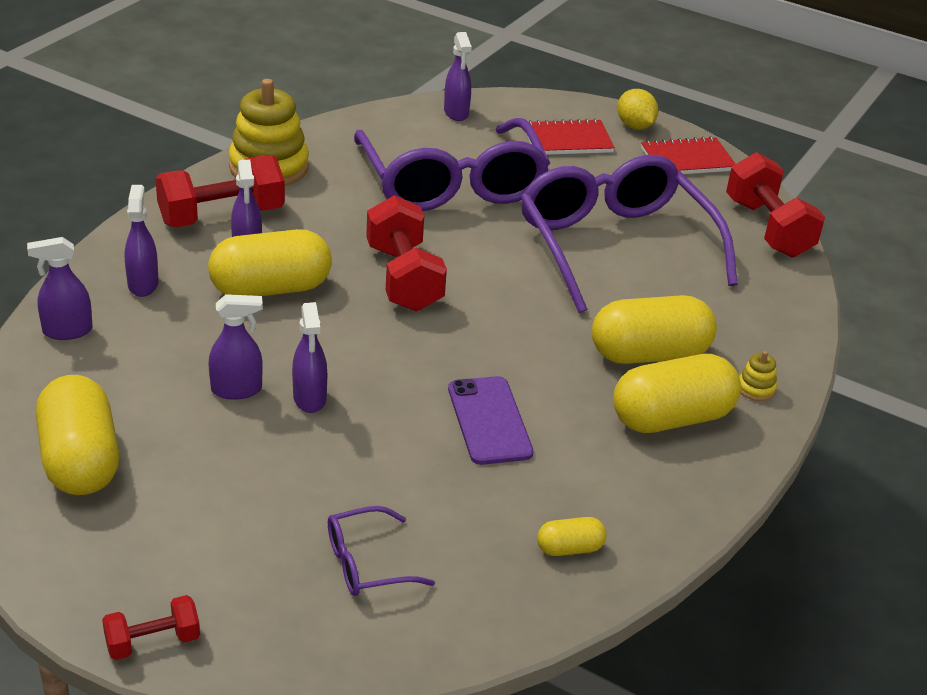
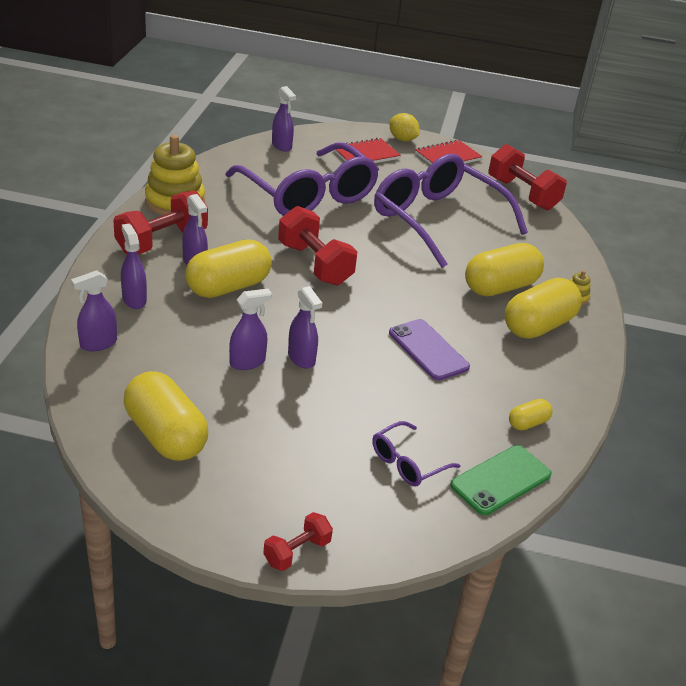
camera: 20 degrees left, 0 degrees up
(481, 616) = (501, 480): none -> green phone

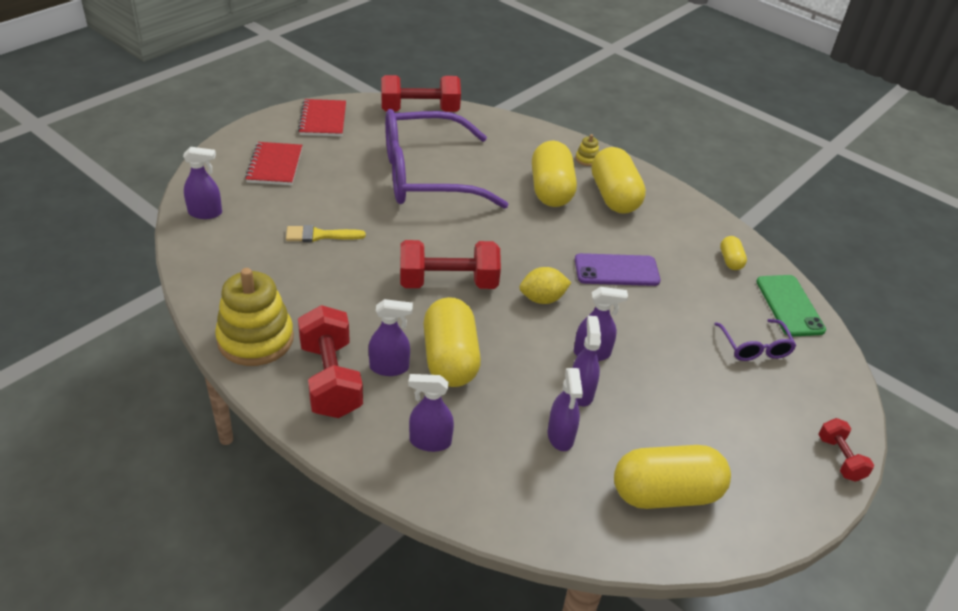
camera: 60 degrees left, 5 degrees up
(98, 344) = (494, 499): purple spray bottle -> purple spray bottle (560, 436)
(308, 194) = (319, 235): purple glasses -> yellow brush
(402, 139) = (266, 130): yellow lemon -> yellow lemon (542, 299)

